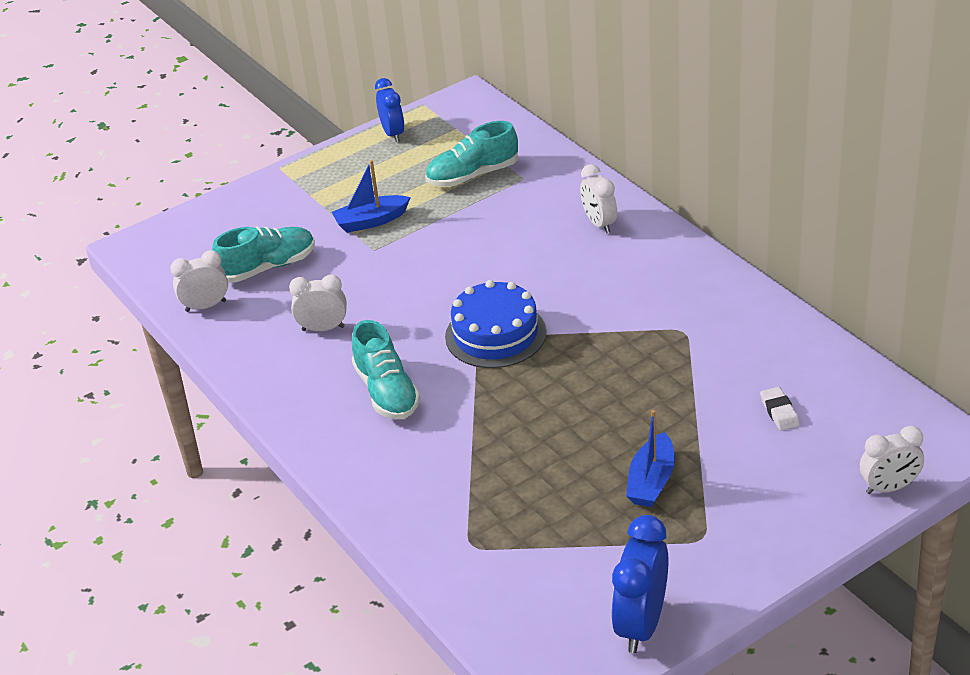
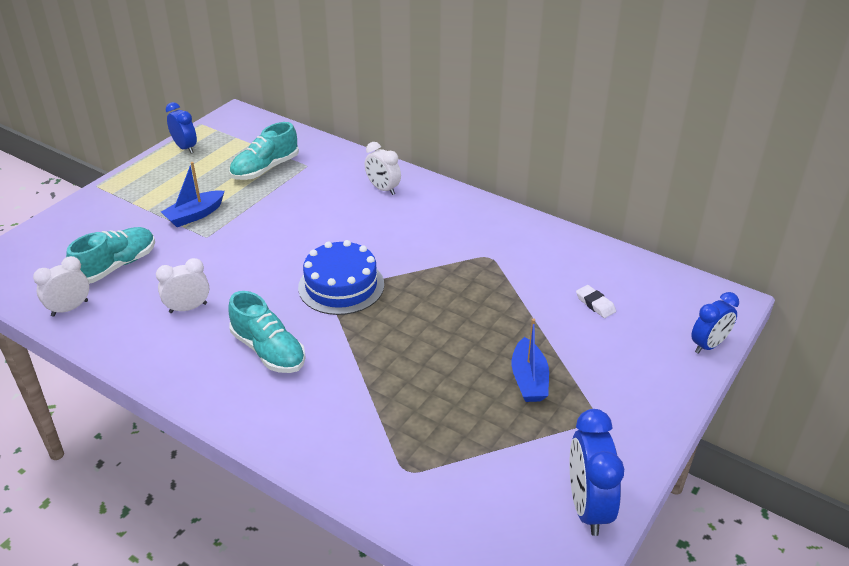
camera: 25 degrees left, 0 degrees up
(889, 487) = (708, 345): white clock -> blue clock

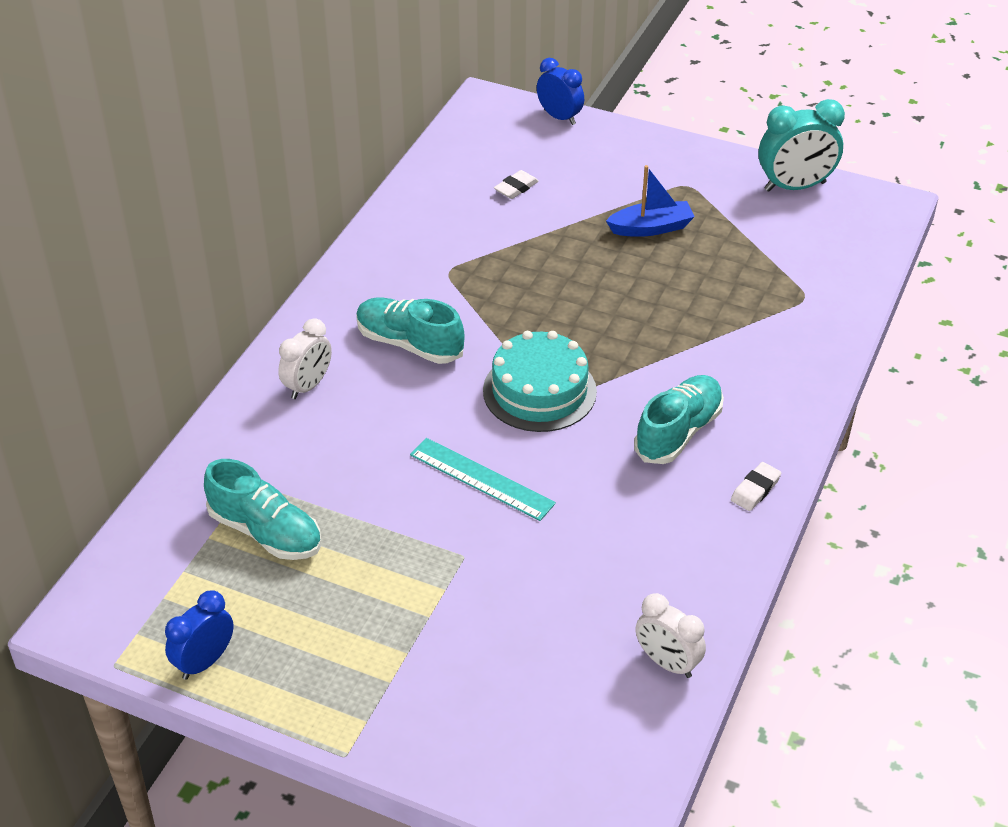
camera: 100 degrees left, 5 degrees up
(116, 266) = (559, 642): turquoise shoe -> turquoise shoe (409, 344)
(188, 308) = (626, 530): white clock -> none
(189, 382) = (755, 490): none -> white eraser
(195, 215) = (411, 586): blue boat -> none
(267, 250) = (482, 479): none -> turquoise ruler
(341, 286) = (539, 391): blue cake -> turquoise cake
(587, 507) = (795, 187): blue clock -> turquoise clock

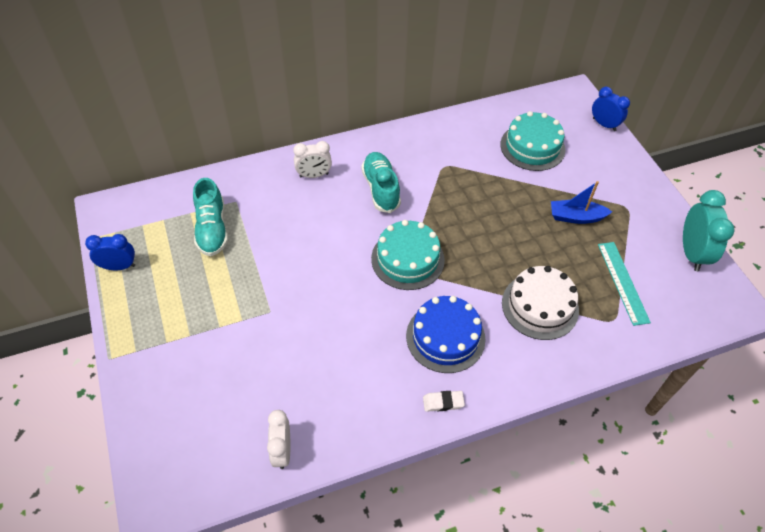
camera: 45 degrees right, 10 degrees up
(482, 479) = (325, 281): turquoise ruler -> turquoise ruler (623, 282)
(516, 188) = (532, 147): white eraser -> turquoise cake
(559, 117) = (604, 124): blue clock -> blue clock turned 45 degrees counterclockwise
(651, 228) = (576, 217): blue boat -> blue boat turned 150 degrees clockwise
(678, 432) = (445, 337): turquoise shoe -> blue cake
(726, 335) = (540, 306): none -> white cake
(795, 187) = (691, 253): turquoise clock -> turquoise clock turned 120 degrees counterclockwise

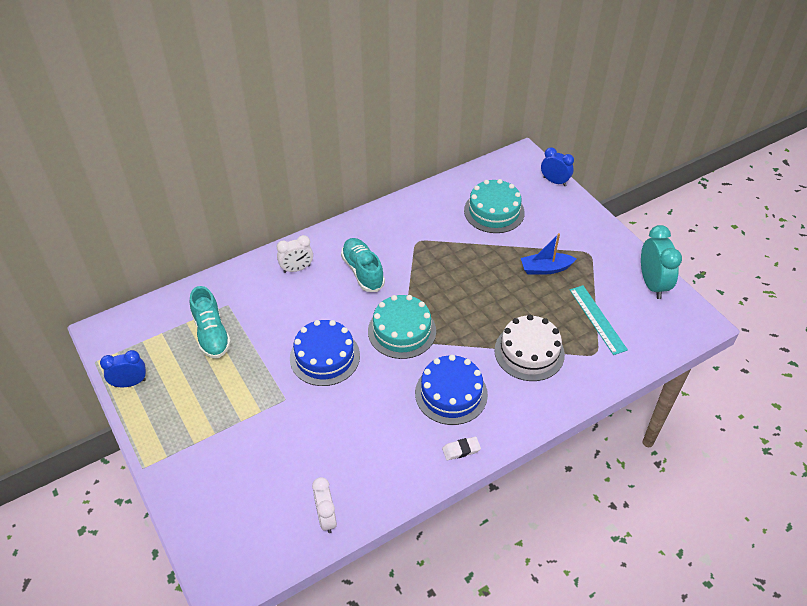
camera: 10 degrees left, 5 degrees down
(321, 273) = (324, 357): none -> blue cake

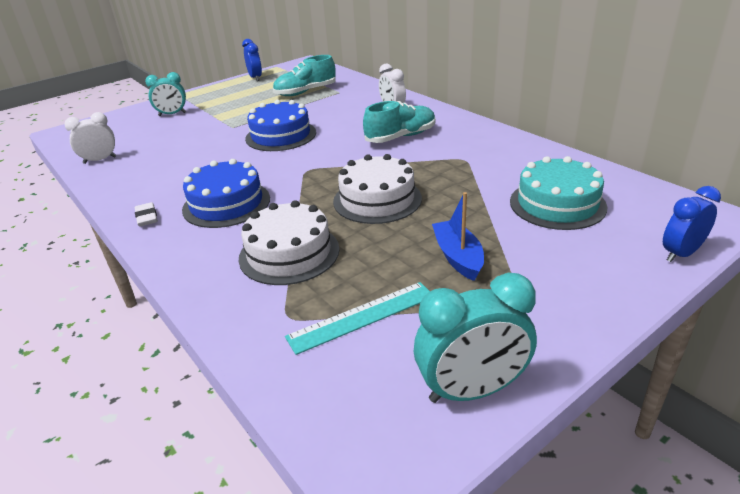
camera: 85 degrees right, 15 degrees down
(217, 464) = (172, 114): none -> turquoise clock
(402, 331) = (318, 166): turquoise cake -> none
(467, 298) = (377, 199): none -> white cake
(554, 181) = (681, 253): blue clock -> blue clock turned 150 degrees counterclockwise

